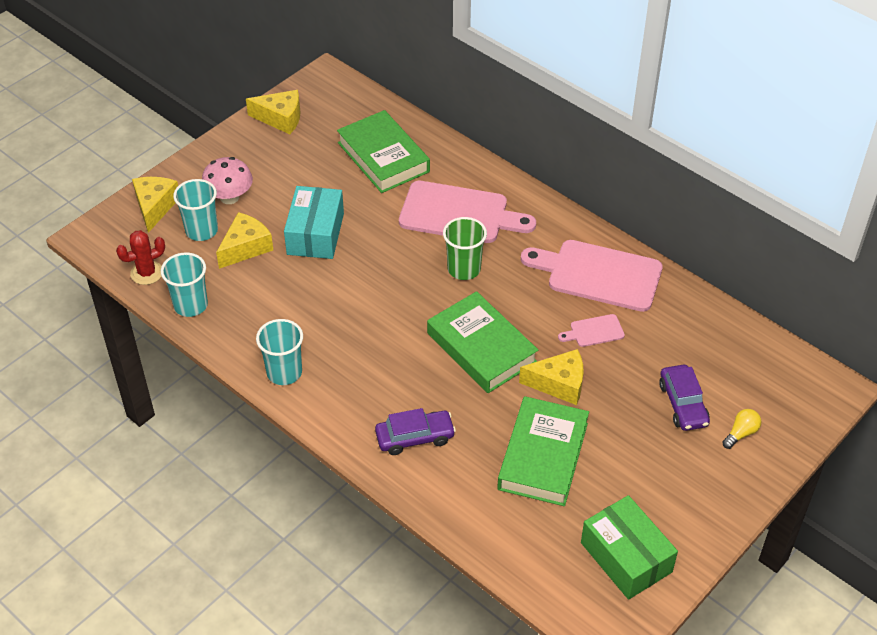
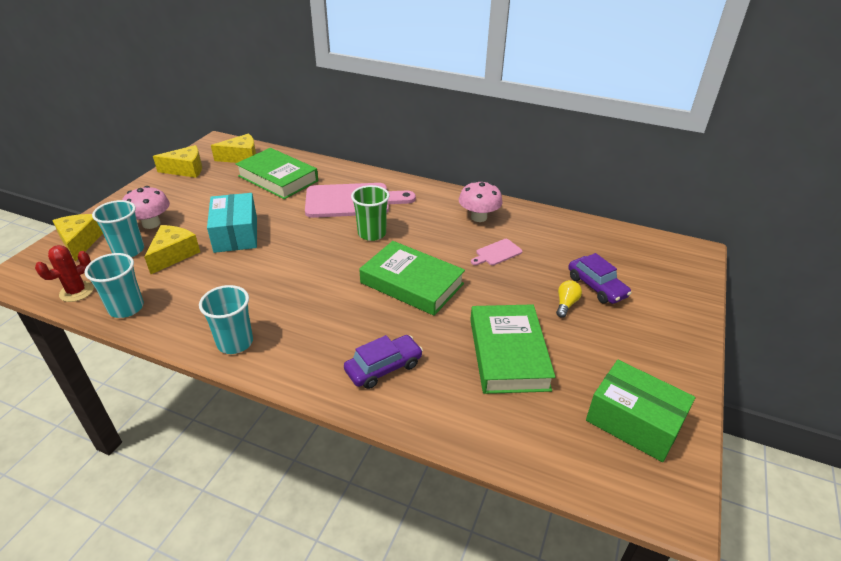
camera: 20 degrees left, 10 degrees down
(559, 384) = (490, 295): yellow cheese -> yellow cheese (241, 157)
(598, 274) = (478, 217): pink cutting board -> pink mushroom
(741, 433) = (654, 296): yellow light bulb -> yellow light bulb (566, 304)

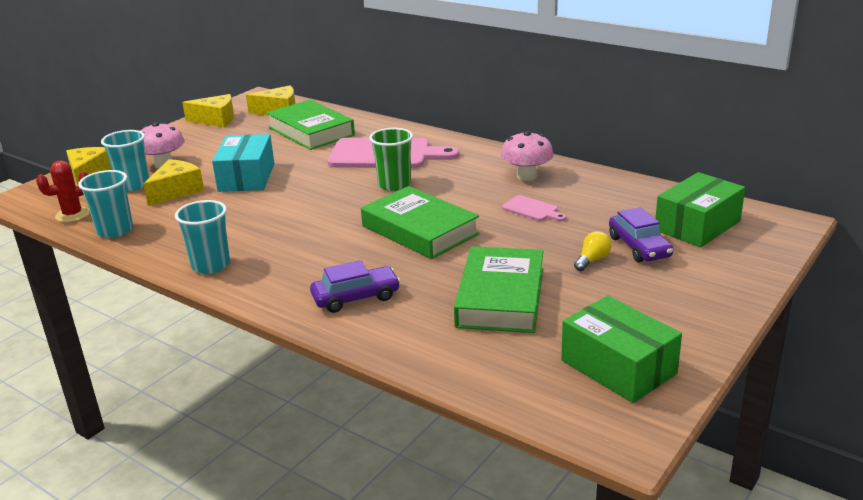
camera: 15 degrees right, 10 degrees down
(497, 253) = (532, 209): pink cutting board -> pink cutting board turned 120 degrees counterclockwise
(631, 260) = (697, 225): none -> green box

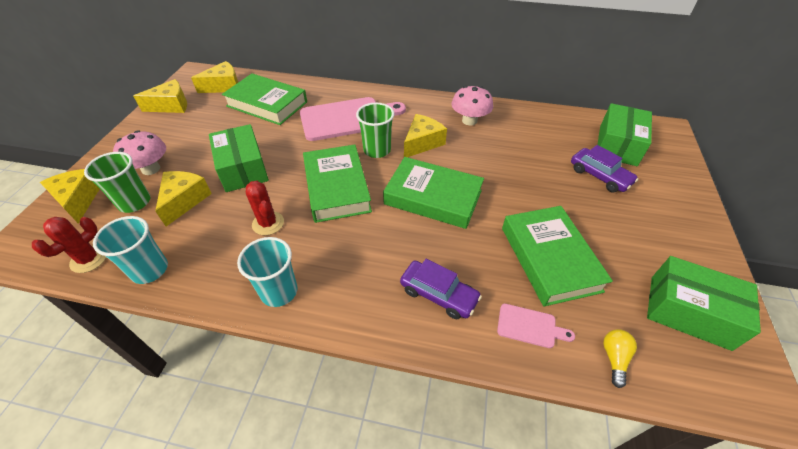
camera: 25 degrees left, 20 degrees up
(133, 185) = (134, 202): turquoise cup -> green cup
(238, 219) = (268, 223): none -> red cactus
(246, 177) = (243, 168): turquoise box -> green box
(326, 206) = (337, 187): none -> green book
(356, 298) = (438, 294): purple car -> purple car turned 75 degrees clockwise
(451, 186) = (422, 143): none -> yellow cheese
(532, 209) = (499, 154): pink cutting board -> pink cutting board (530, 326)
(592, 260) = (580, 198): yellow light bulb -> yellow light bulb (614, 358)

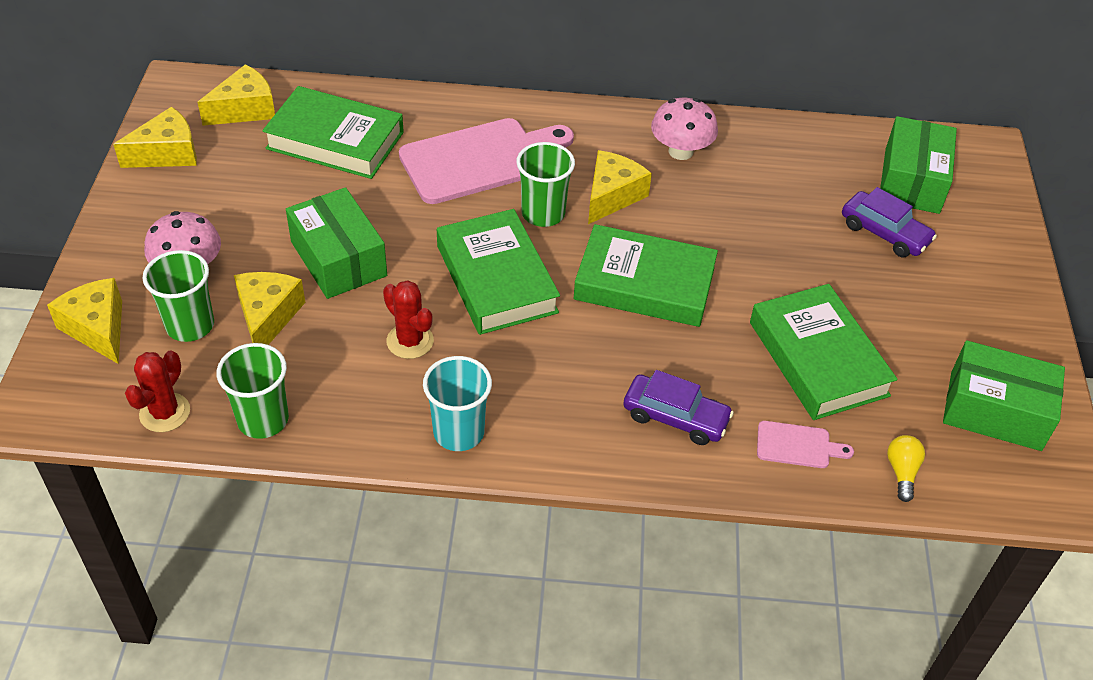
camera: 10 degrees left, 0 degrees up
(150, 270) = (263, 420): turquoise cup -> green cup

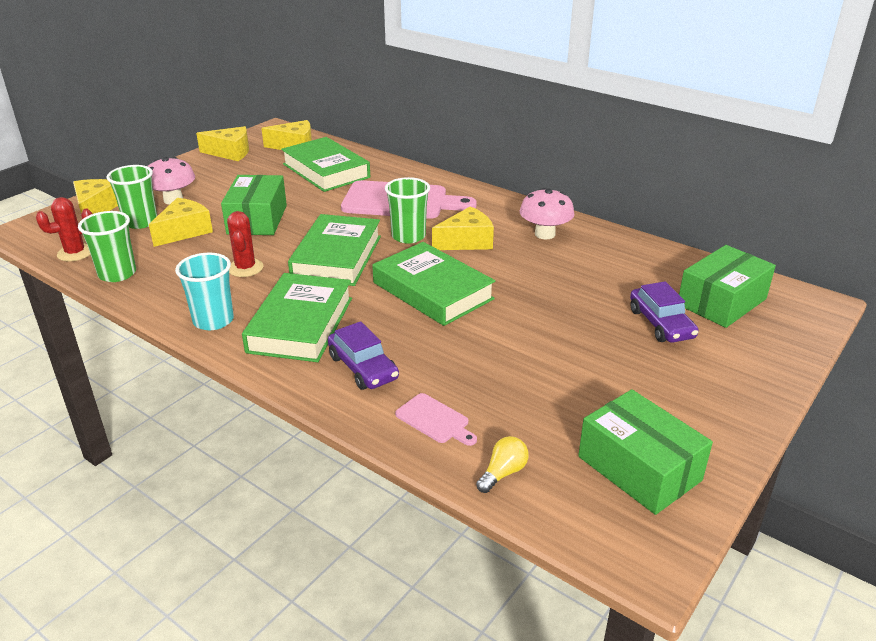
camera: 35 degrees right, 15 degrees down
(818, 358) = (515, 376): green book -> green book (301, 324)

